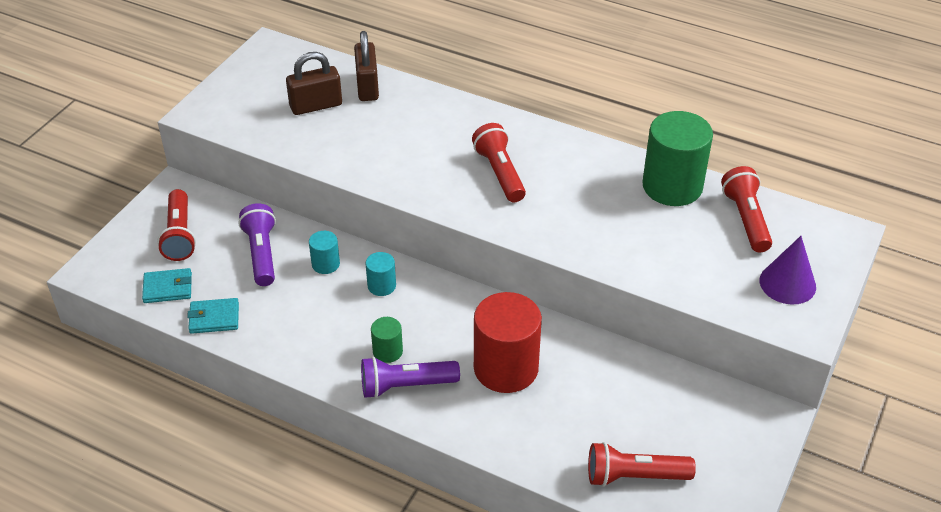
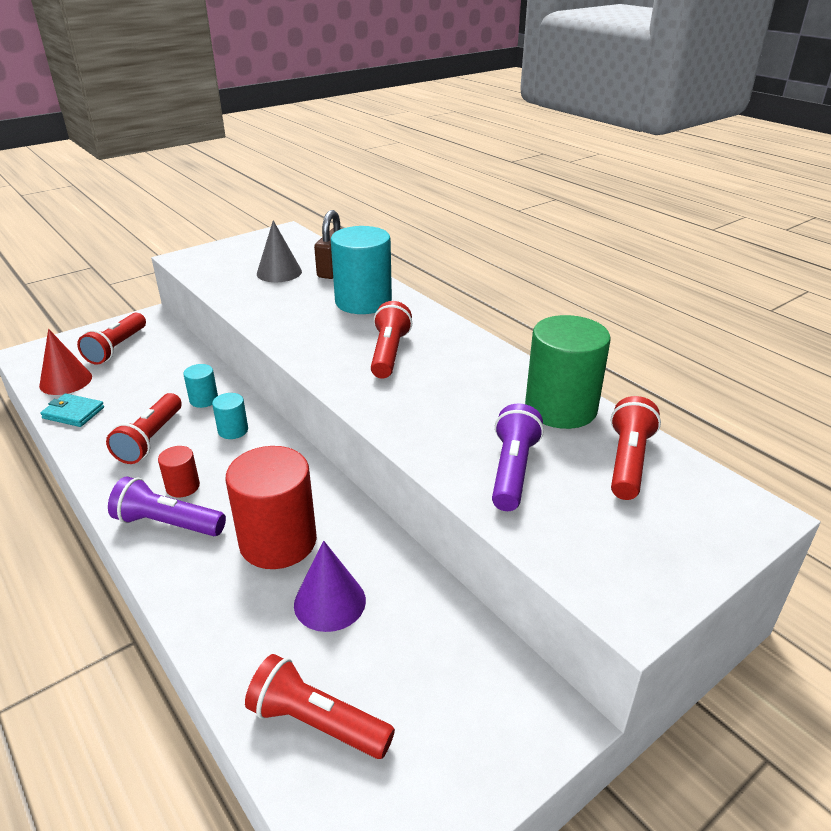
camera: 25 degrees right, 10 degrees down
(168, 288) = (66, 381): turquoise wallet -> red cone
(261, 254) = (161, 377): purple flashlight -> purple flashlight (512, 470)
(316, 106) = (279, 272): brown padlock -> grey cone
(316, 319) = (151, 439): none -> red flashlight
(387, 351) = (183, 487): green cylinder -> red cylinder
(429, 120) = (363, 302): none -> turquoise cylinder
(787, 283) = (639, 545): purple cone -> purple cone (329, 602)

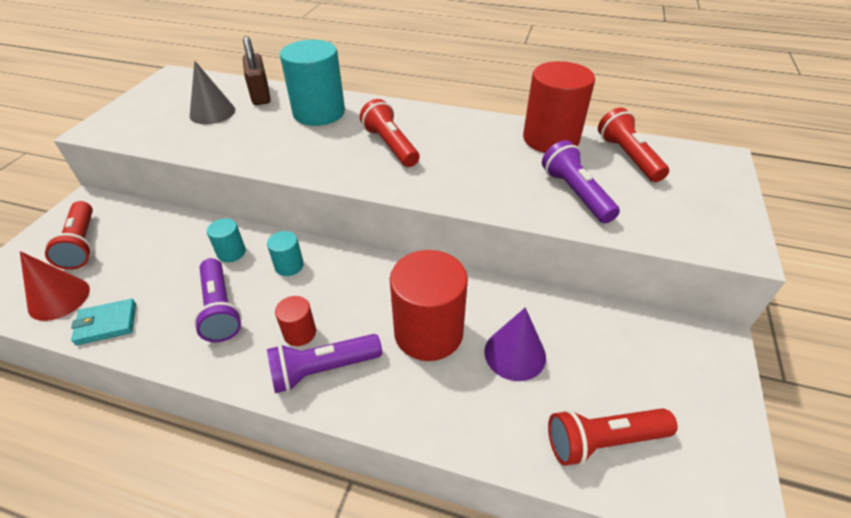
camera: 35 degrees left, 10 degrees up
(151, 439) = (220, 309): red flashlight -> purple flashlight
(560, 408) = (550, 139): green cylinder -> red cylinder

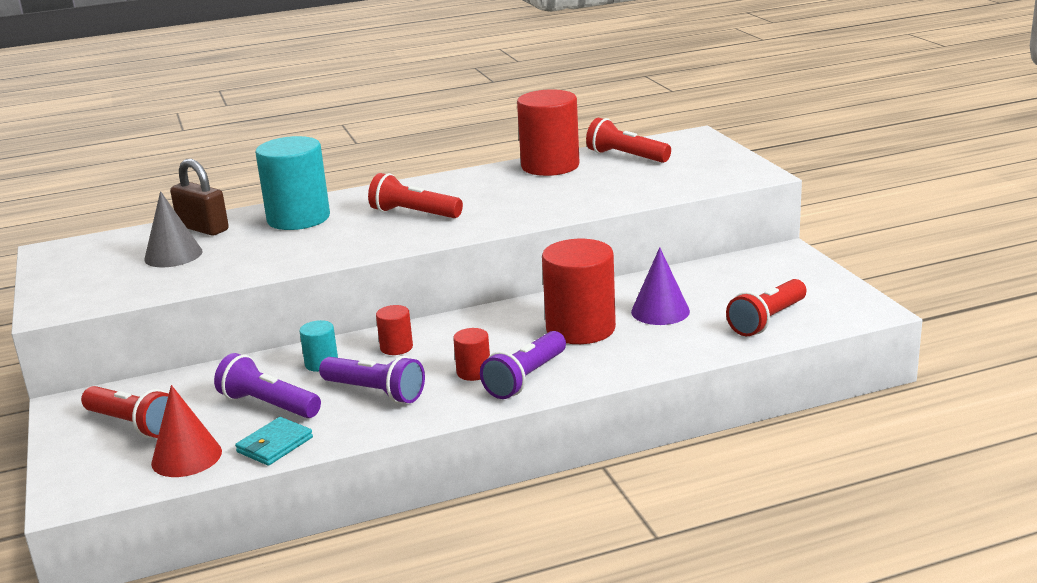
camera: 35 degrees left, 20 degrees down
(289, 266) = (396, 347): turquoise cylinder -> red cylinder
(575, 194) = (615, 188): purple flashlight -> purple flashlight (268, 405)

